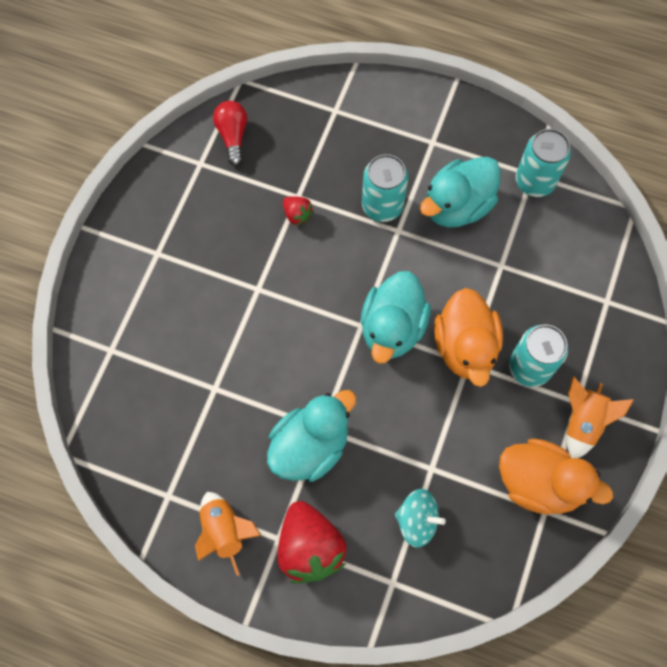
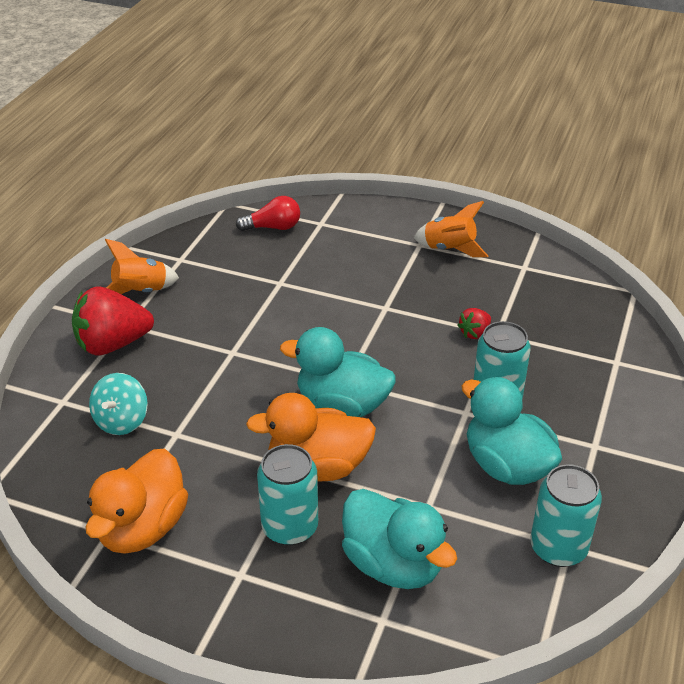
camera: 90 degrees right, 30 degrees down
(233, 136) = (561, 287): red light bulb -> red light bulb (273, 227)
(310, 446) = (214, 344): turquoise duck -> turquoise duck (393, 564)
(583, 422) = (212, 578): orange rocket -> orange rocket (449, 249)

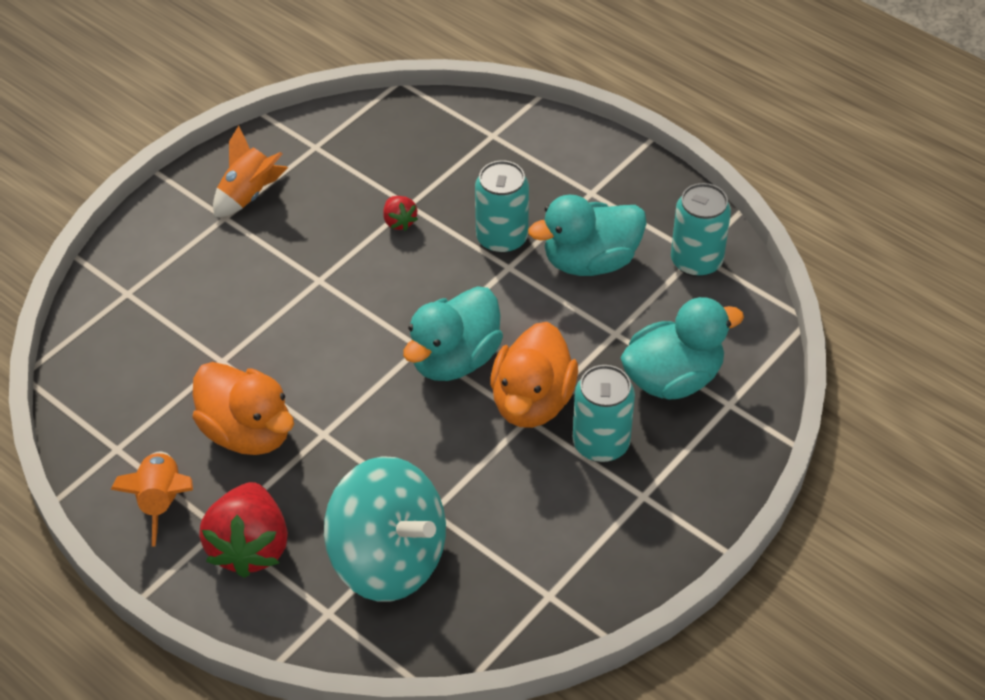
camera: 70 degrees left, 10 degrees up
(121, 421) = (389, 558): turquoise spinning top -> turquoise spinning top, size x1.94
(142, 528) = (555, 565): orange duck -> orange duck (248, 432)
(273, 227) = (107, 341): red light bulb -> none

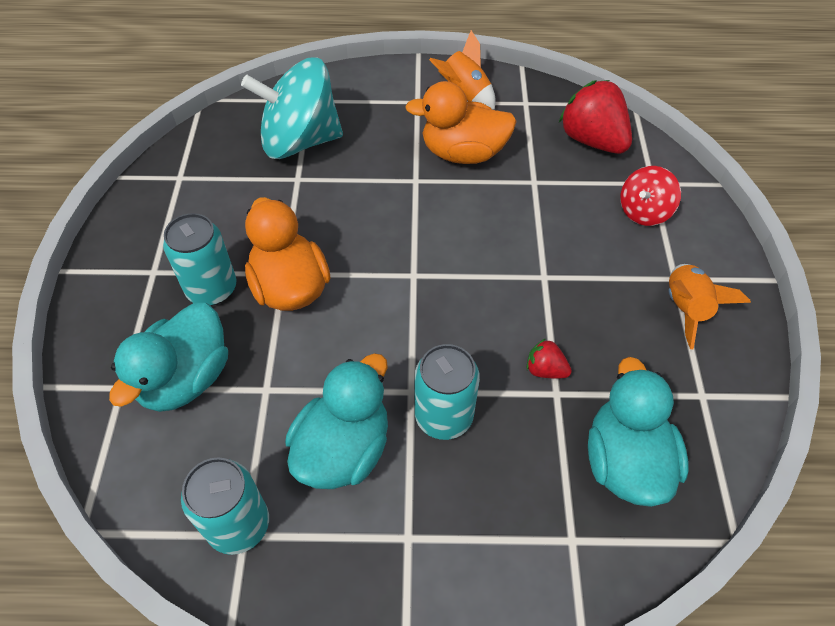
camera: 140 degrees right, 5 degrees up
(171, 276) = (644, 211): none -> red spinning top
(250, 547) = (388, 103): red strawberry -> red strawberry (592, 140)
(454, 359) = (378, 282): turquoise duck -> turquoise duck (625, 461)

